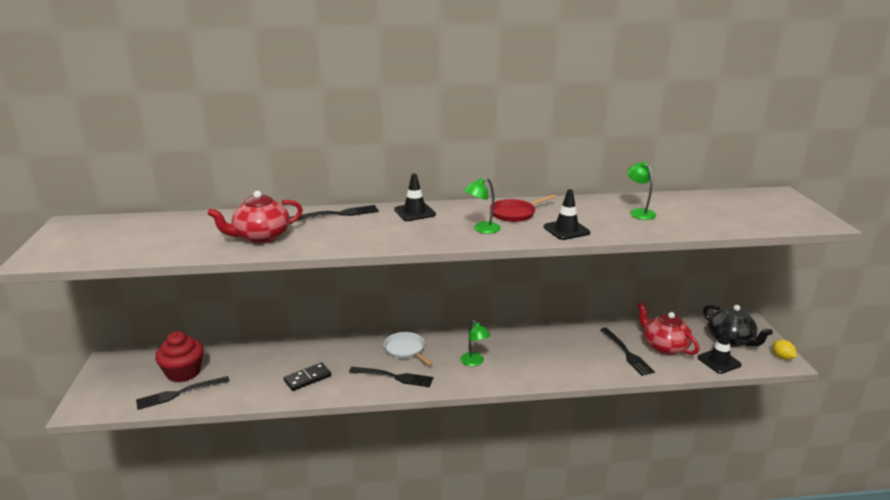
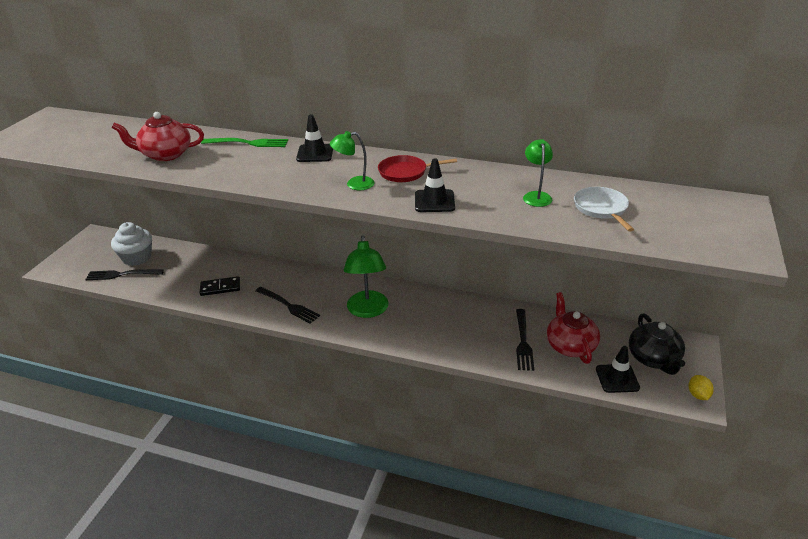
camera: 25 degrees right, 10 degrees up
(183, 372) = (137, 257): red cupcake -> white cupcake
(337, 214) = (248, 143): black fork -> green fork
(405, 349) = (318, 282): white pan -> white pan (601, 208)
(474, 362) = (368, 311): green lamp -> green lamp, size x1.81

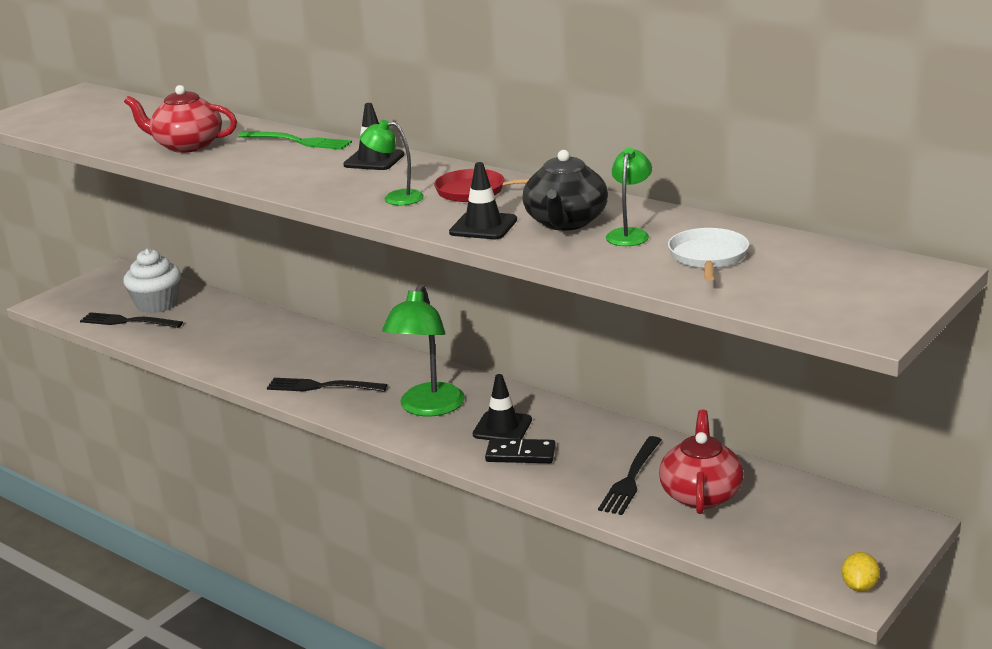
camera: 20 degrees right, 10 degrees down
(220, 288) = (244, 353): black domino -> black domino (520, 454)
(288, 305) = (322, 386): black fork -> black fork turned 135 degrees clockwise
(617, 378) = (744, 545): black traffic cone -> black traffic cone (502, 427)
(653, 359) = (823, 531): black teapot -> black teapot (565, 222)

